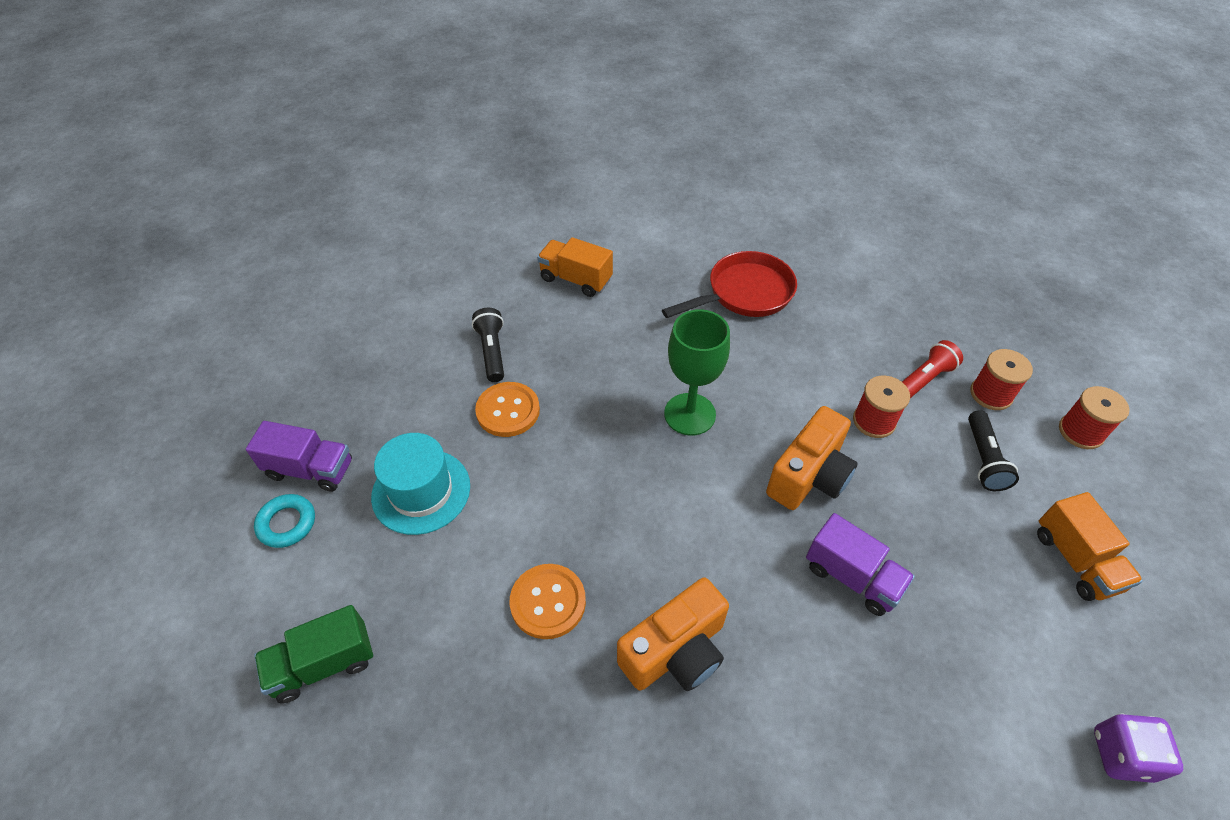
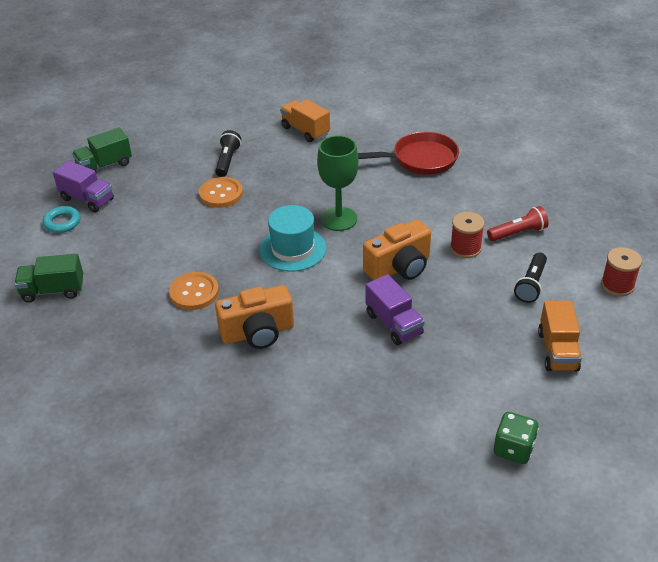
camera: 20 degrees right, 10 degrees down
(313, 401) = (105, 166): none -> green truck
(421, 491) = (147, 223): turquoise hat -> turquoise hat (293, 249)
(991, 394) = (564, 250): red spool -> none
(1121, 754) = (513, 449): purple dice -> green dice

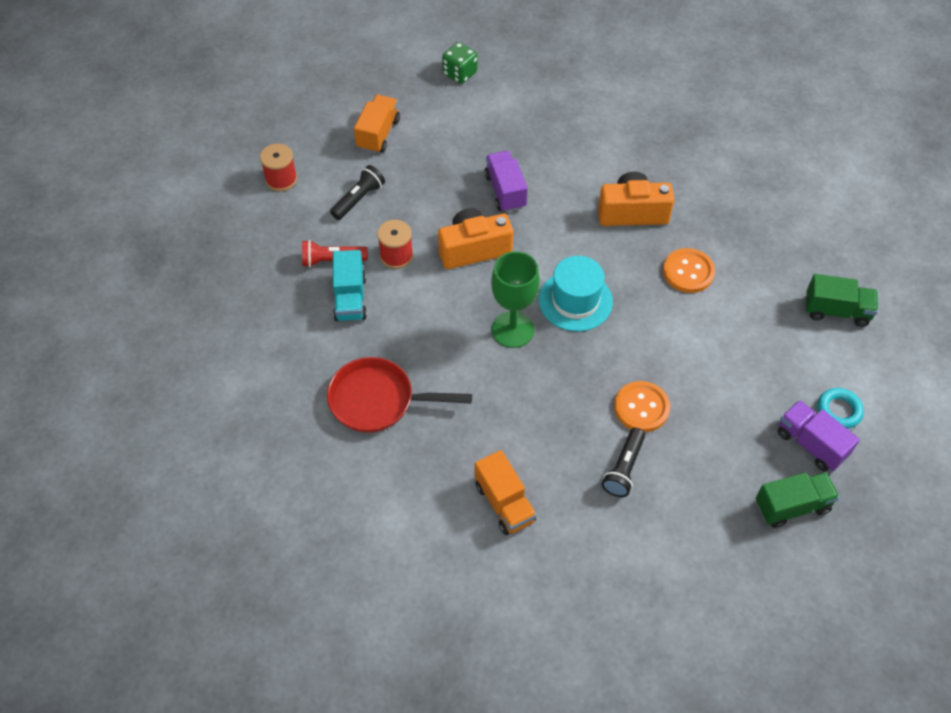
camera: 165 degrees left, 15 degrees up
(483, 211) = (350, 298): none -> turquoise truck

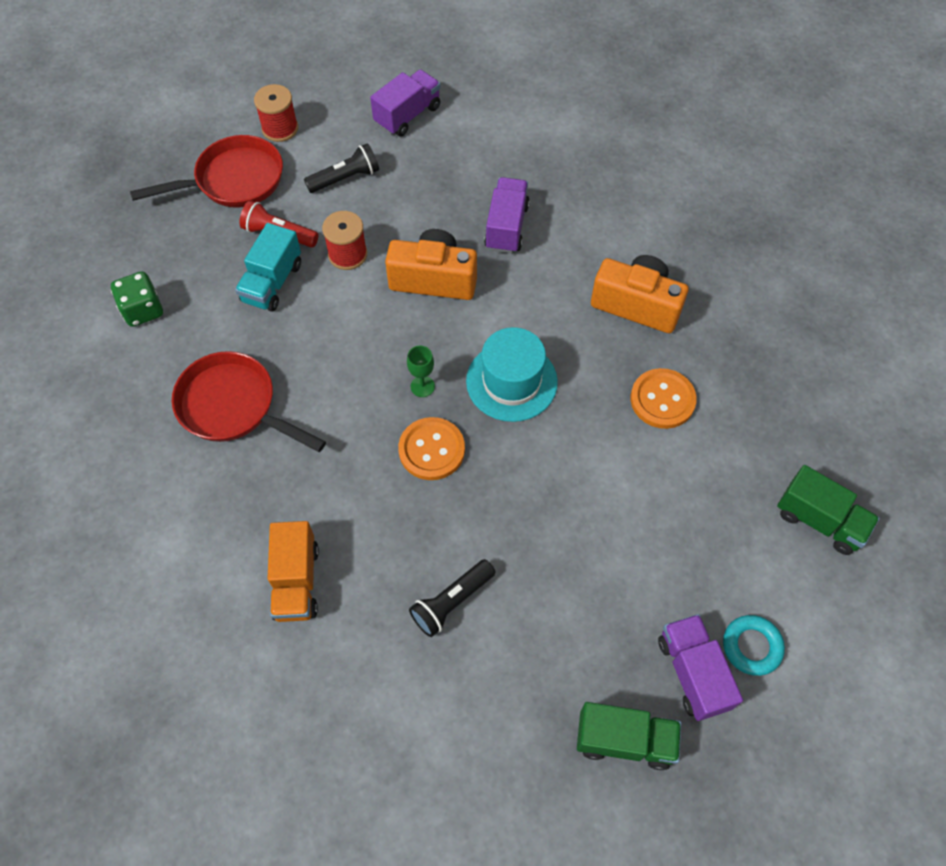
camera: 25 degrees right, 5 degrees up
(269, 233) = (233, 180): none -> red pan
(378, 134) = (407, 115): orange truck -> purple truck
(460, 73) = (533, 79): green dice -> green dice (143, 310)
(512, 329) = (422, 386): green goblet -> green goblet, size x0.47
(641, 408) = (514, 538): orange button -> orange button (431, 450)

